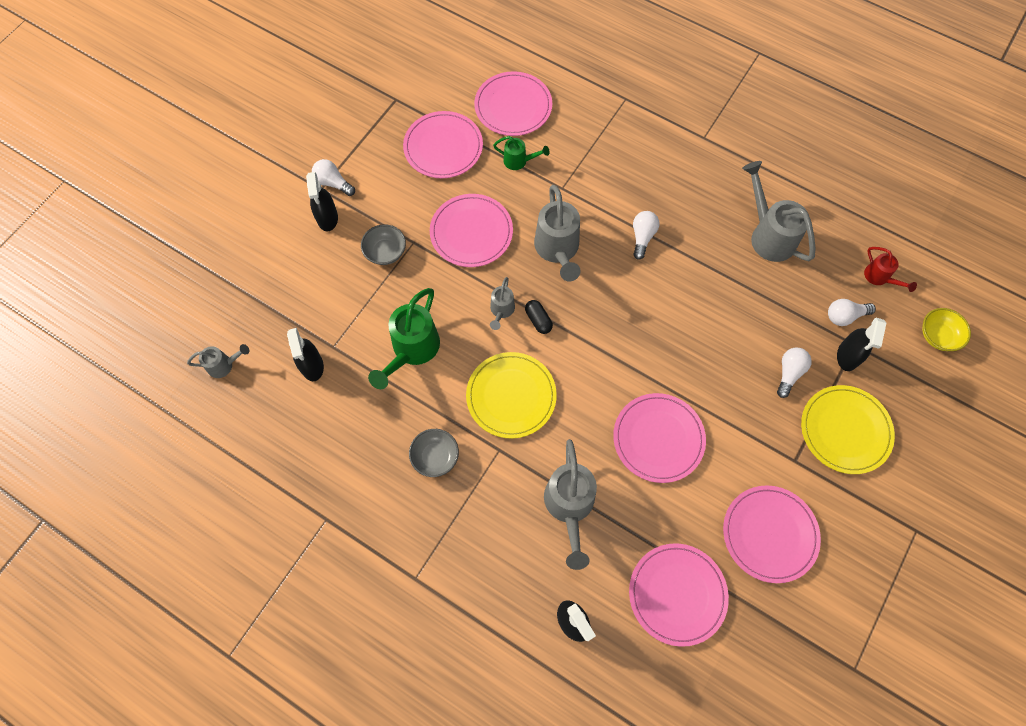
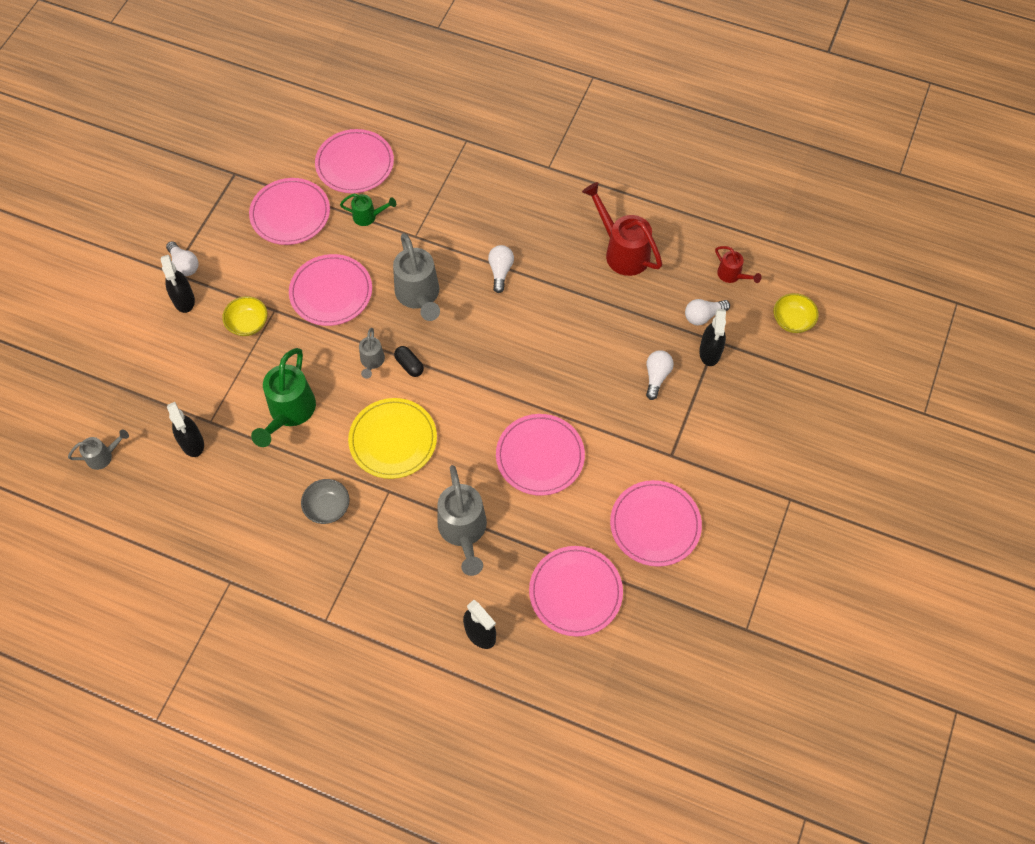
camera: 10 degrees left, 5 degrees down
(333, 183) = (184, 265): white light bulb -> white light bulb turned 150 degrees counterclockwise
(385, 252) = (248, 324): grey bowl -> yellow bowl
(768, 235) = (622, 251): grey watering can -> red watering can
(845, 430) = (715, 420): yellow plate -> none

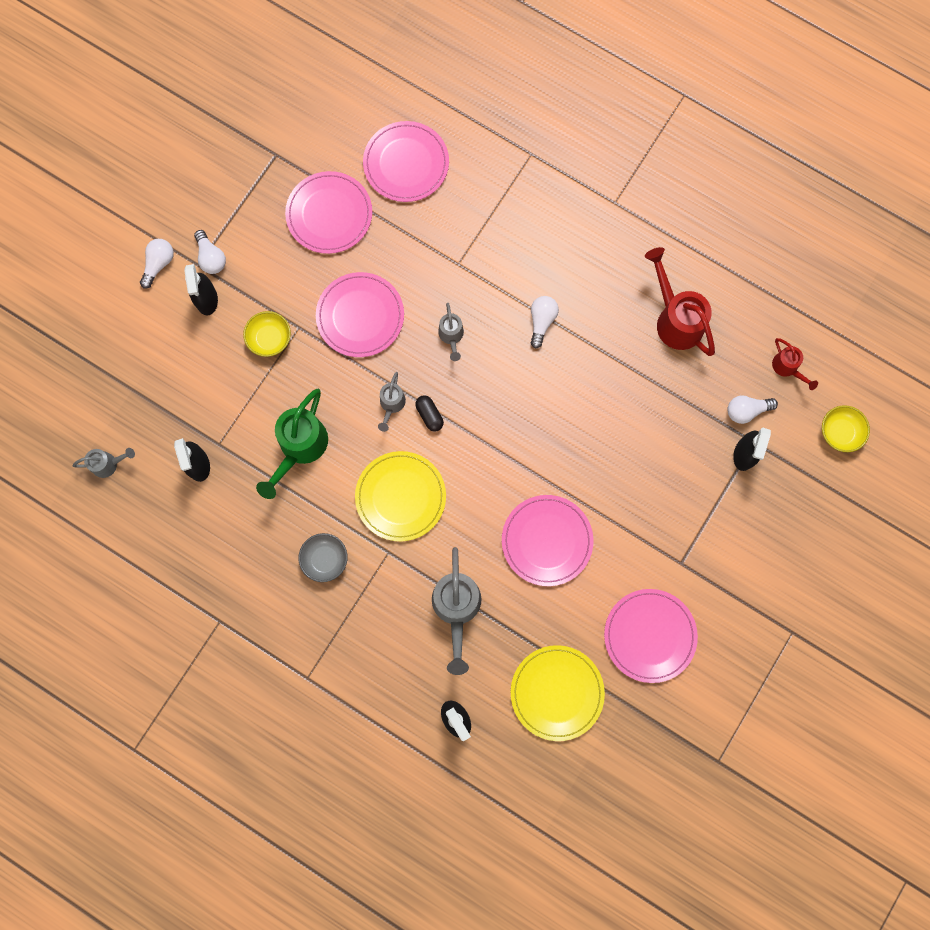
camera: 10 degrees right, 15 degrees up
(368, 216) = (411, 231): green watering can -> none
(419, 296) = (451, 336): grey watering can -> grey watering can, size x0.53
(575, 592) = (557, 692): pink plate -> yellow plate
(656, 377) = (683, 472): white light bulb -> white light bulb (159, 264)

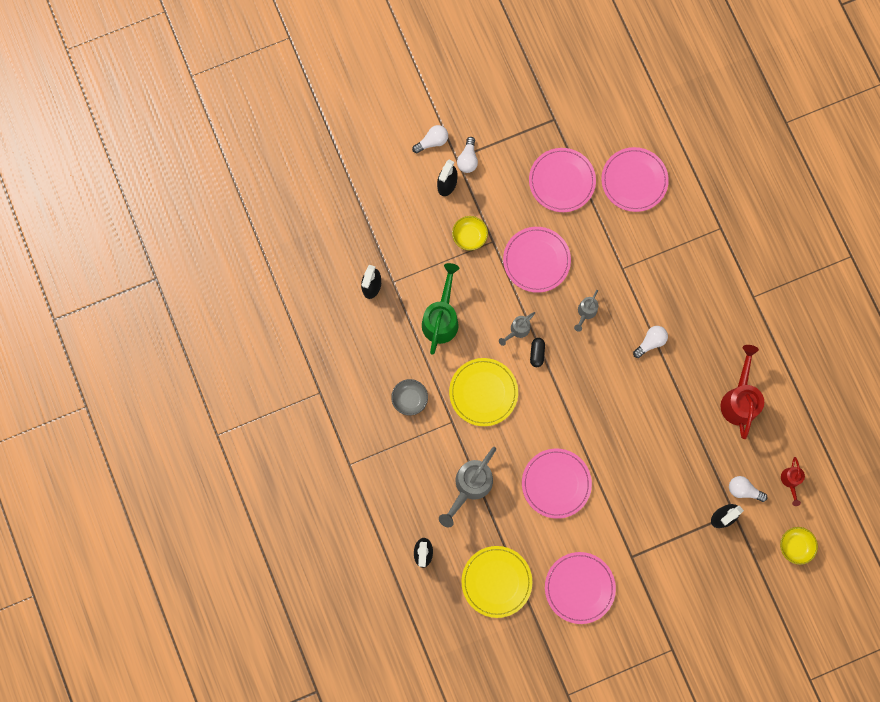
camera: 35 degrees right, 0 degrees up
(108, 464) = (317, 248): grey watering can -> none
(300, 448) = (441, 318): green watering can -> green watering can turned 135 degrees clockwise

